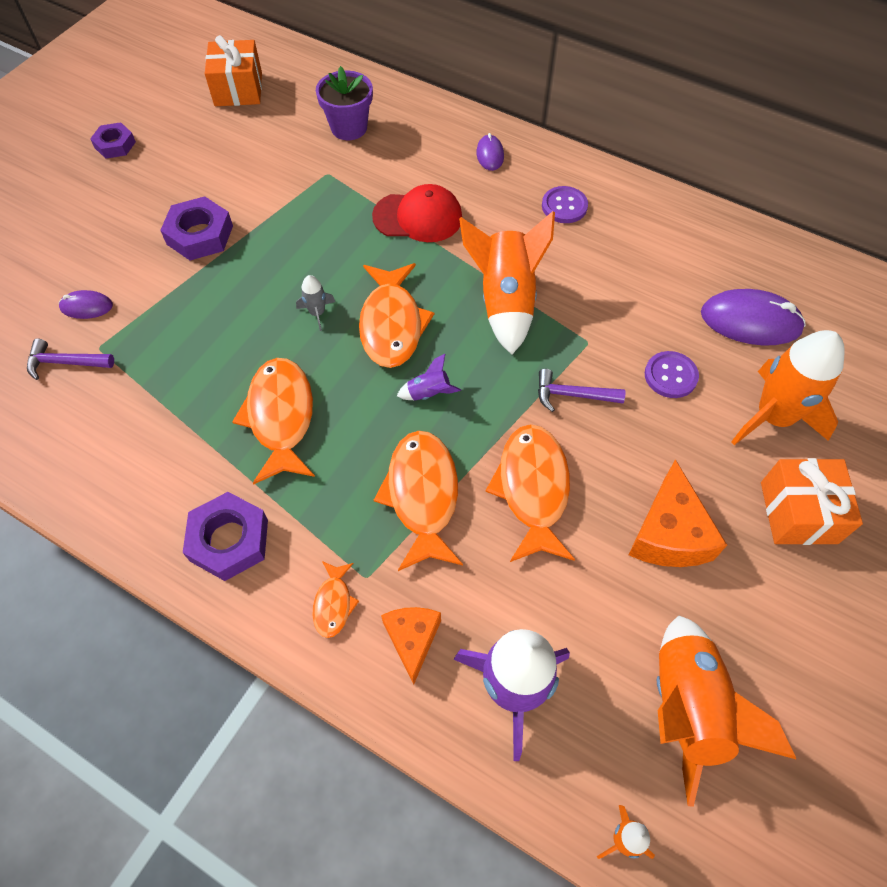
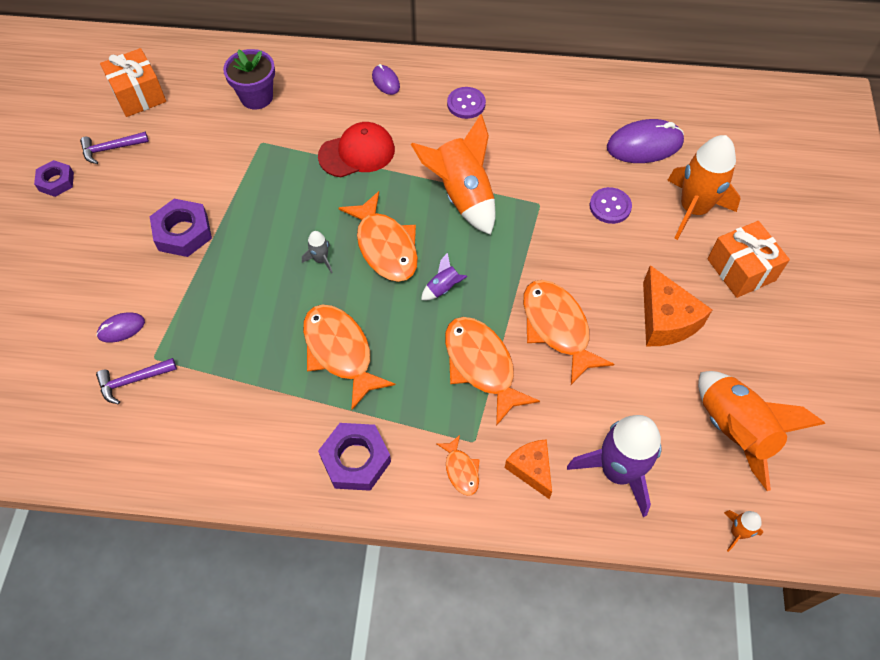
camera: 25 degrees left, 0 degrees up
(572, 395) = (549, 248): purple hammer -> purple hammer (111, 149)

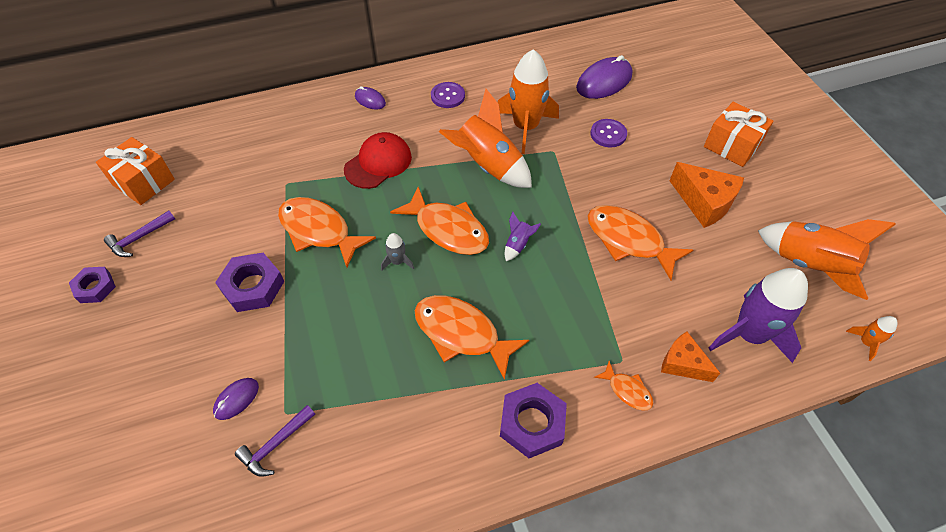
camera: 25 degrees left, 5 degrees down
(256, 97) = (261, 148): purple flower pot -> none
(481, 366) = (588, 295): orange fish -> orange fish (319, 231)
(693, 209) = (669, 115): orange rocket -> orange rocket (525, 127)

